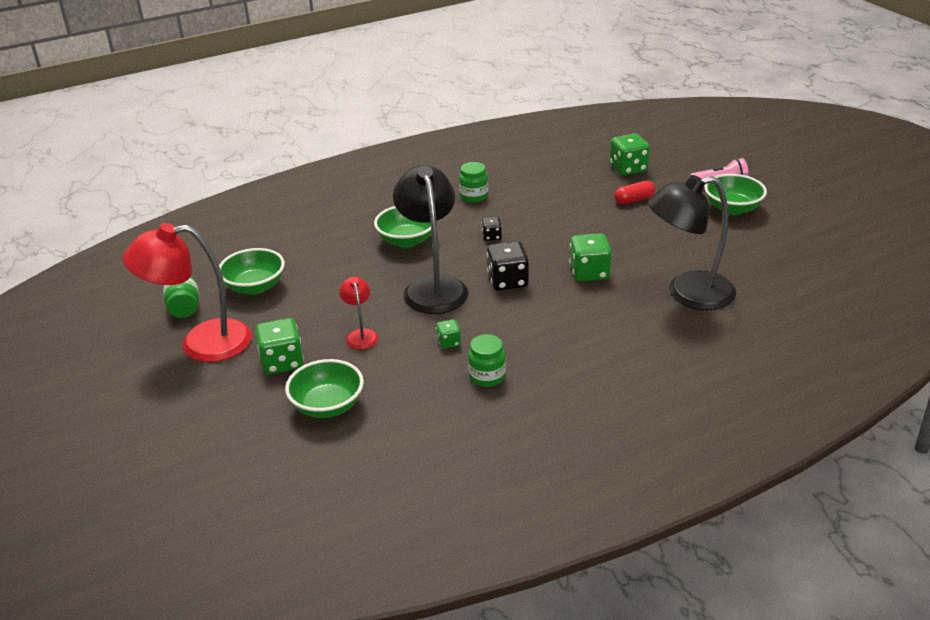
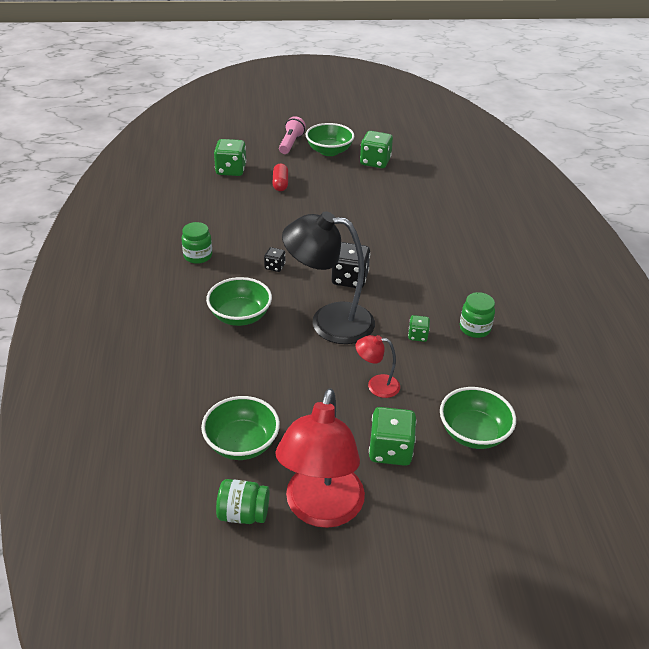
camera: 70 degrees left, 5 degrees up
(589, 273) = (366, 237): green dice -> green dice (375, 162)
(687, 293) = (422, 206): black lamp -> none

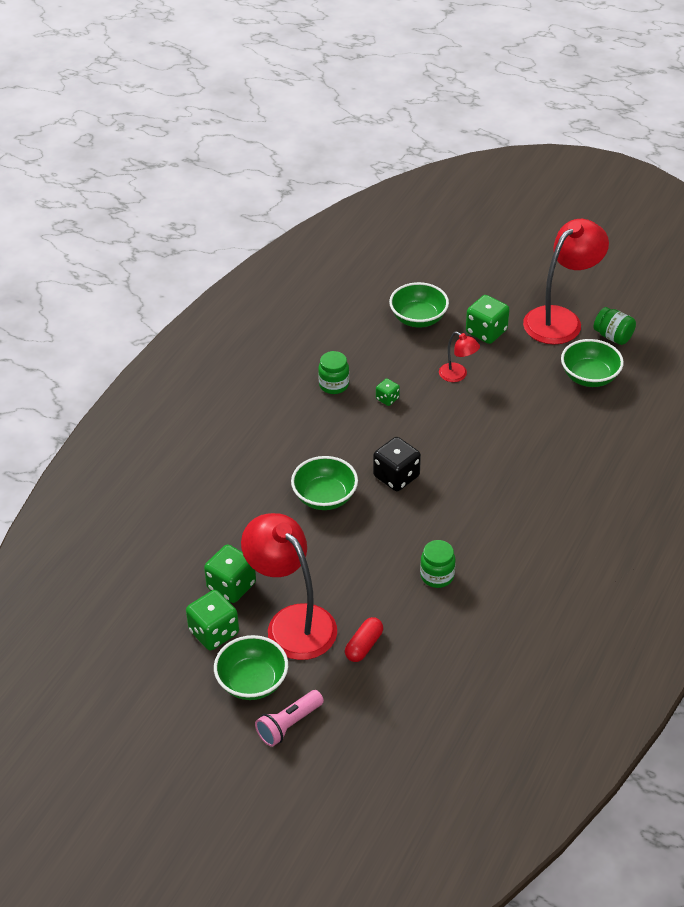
camera: 145 degrees left, 5 degrees up
(198, 256) = (529, 570): green jar -> green jar (437, 576)
(231, 170) = (408, 702): green dice -> green dice (231, 586)
(240, 316) = (528, 480): green bowl -> green bowl (325, 497)
(275, 266) = (458, 522): black dice -> none
(329, 321) = (451, 442): black lamp -> none
(335, 180) = (292, 622): none -> red lamp

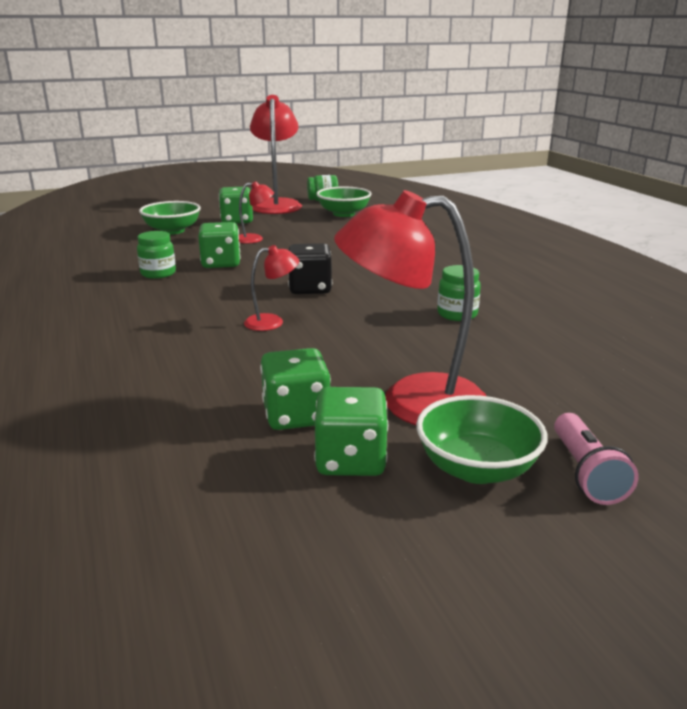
camera: 50 degrees left, 20 degrees down
(325, 497) = (272, 322): green bowl -> red lamp
(364, 645) = (504, 377): red capsule -> none
(387, 399) = (221, 263): green dice -> green dice, size x1.87

